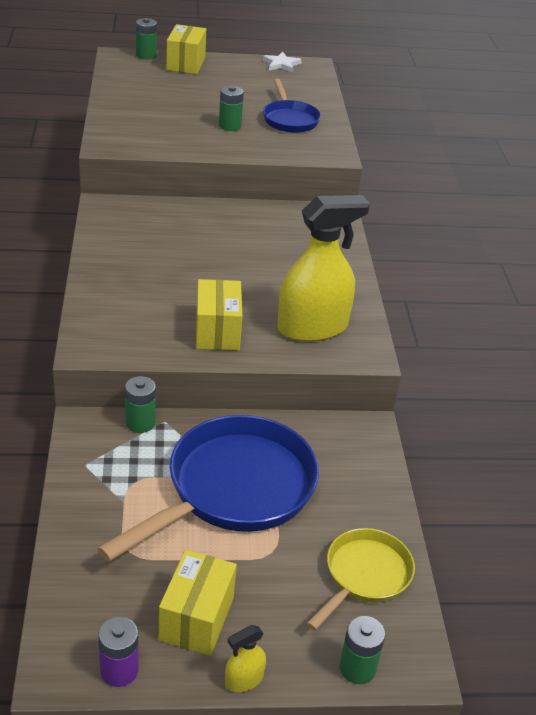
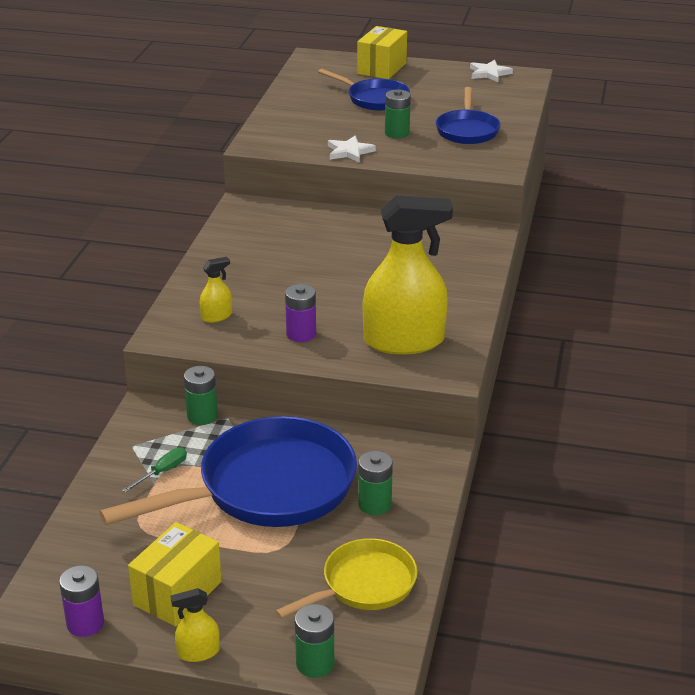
camera: 20 degrees right, 5 degrees down
(127, 488) = (162, 472): none -> green screwdriver
(129, 322) = (216, 316): none -> yellow spray bottle
(146, 55) = (343, 58): green battery -> green battery (374, 504)
(194, 94) = (374, 99): none -> blue pan
(196, 147) = (349, 152): none -> white star
(217, 331) = (301, 334): yellow box -> purple battery

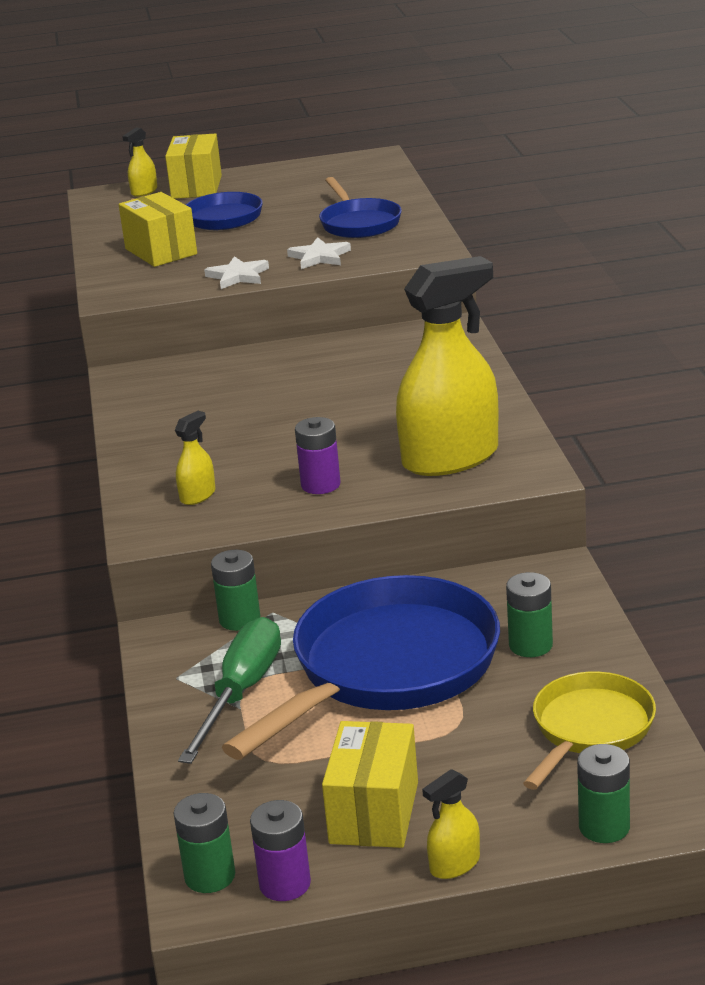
camera: 20 degrees left, 5 degrees down
(162, 472) = (241, 692): green screwdriver -> green screwdriver, size x2.03
(315, 116) = (161, 251): none -> yellow box
(344, 63) = (144, 191): none -> yellow spray bottle
(397, 133) = (277, 245): green battery -> green battery (210, 876)
(489, 73) = (330, 164): white star -> white star (319, 257)

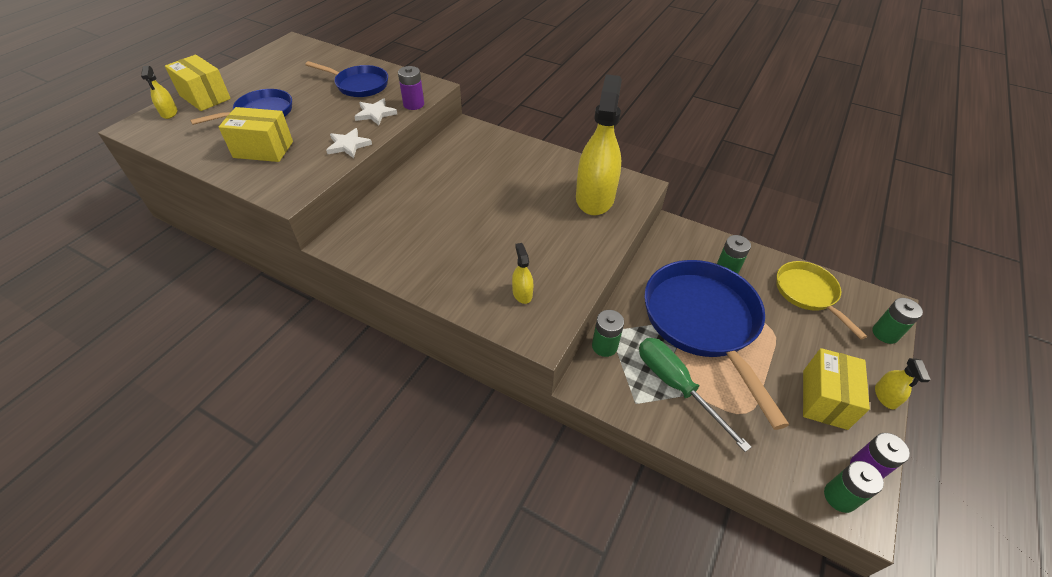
camera: 55 degrees left, 20 degrees up
(320, 485) = (568, 247): purple battery -> purple battery (413, 104)
(374, 812) = (824, 399): yellow box -> yellow box turned 60 degrees clockwise

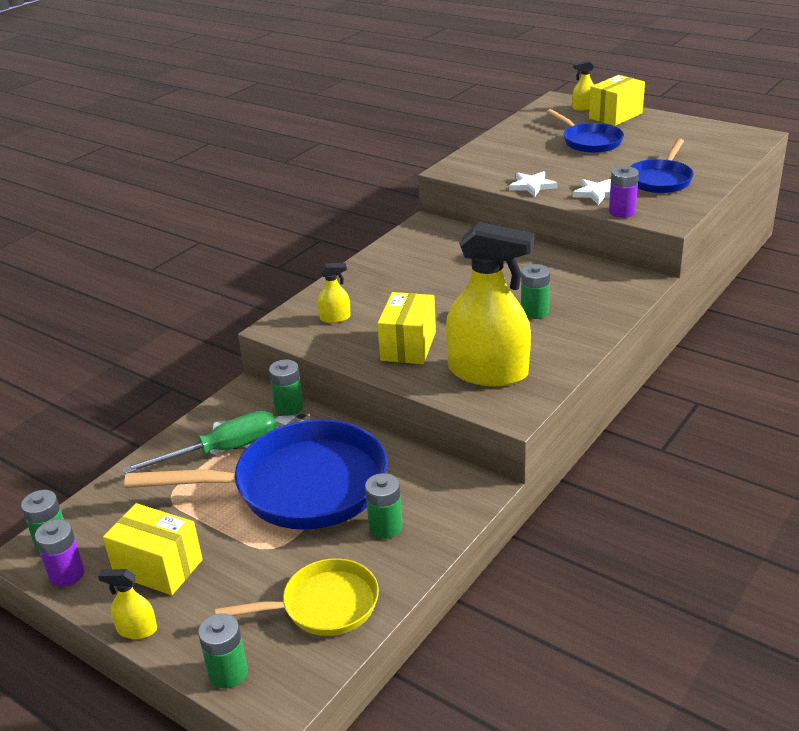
camera: 100 degrees right, 15 degrees down
(263, 149) = (523, 151): yellow box -> yellow box (408, 346)
(509, 176) = (534, 312): none -> green battery

